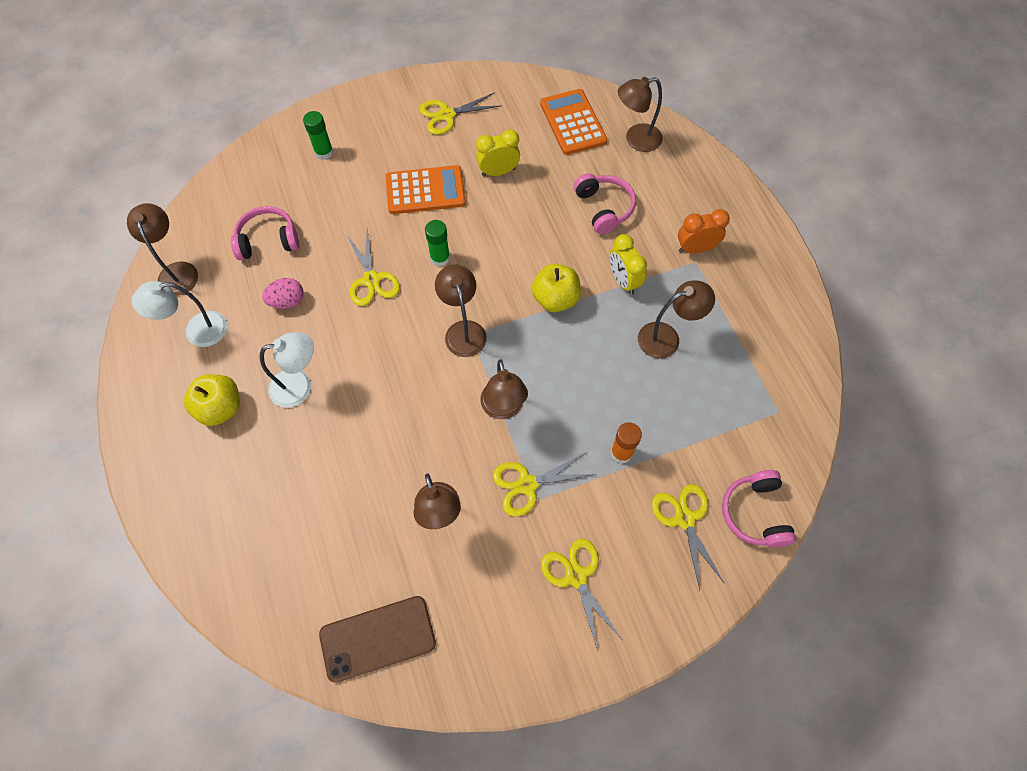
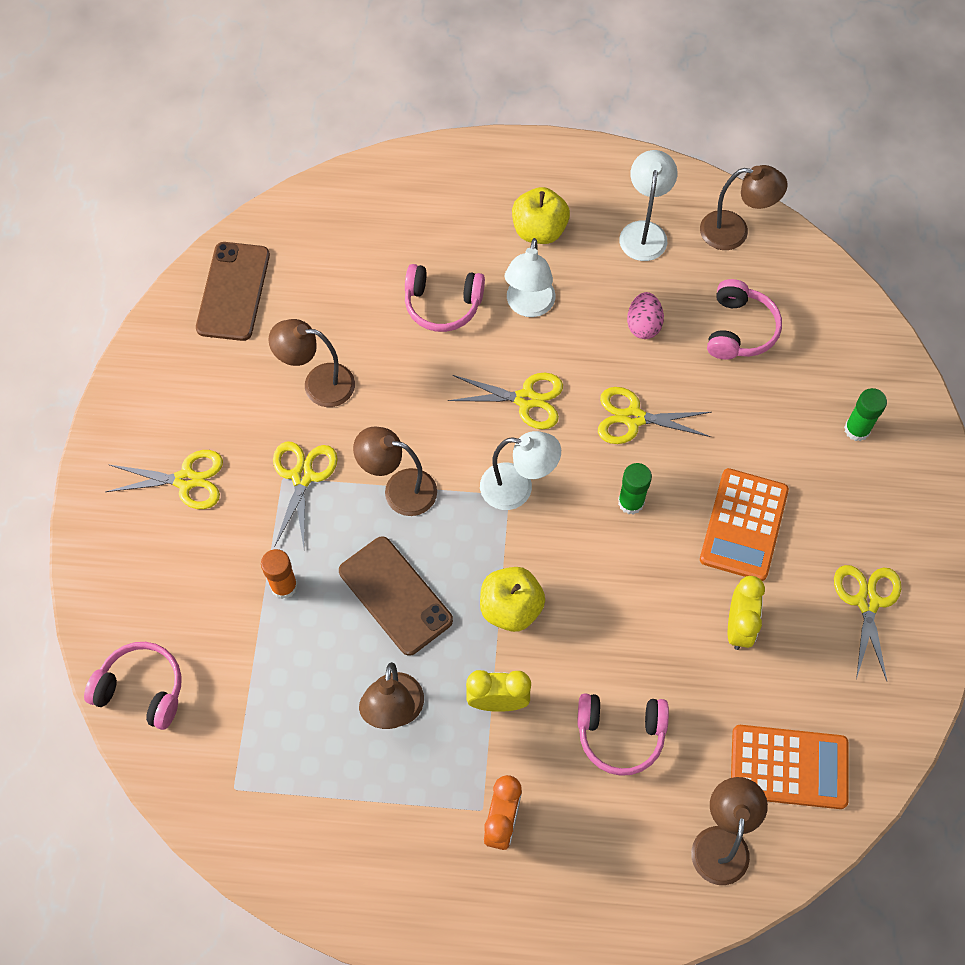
camera: 115 degrees right, 0 degrees up
(323, 451) = (442, 304): none -> pink headphones
(463, 330) = (517, 488): brown lamp -> white lamp
(586, 374) = (395, 595): none -> brown phone
(685, 518) = (179, 613): yellow scissors -> yellow scissors (526, 400)

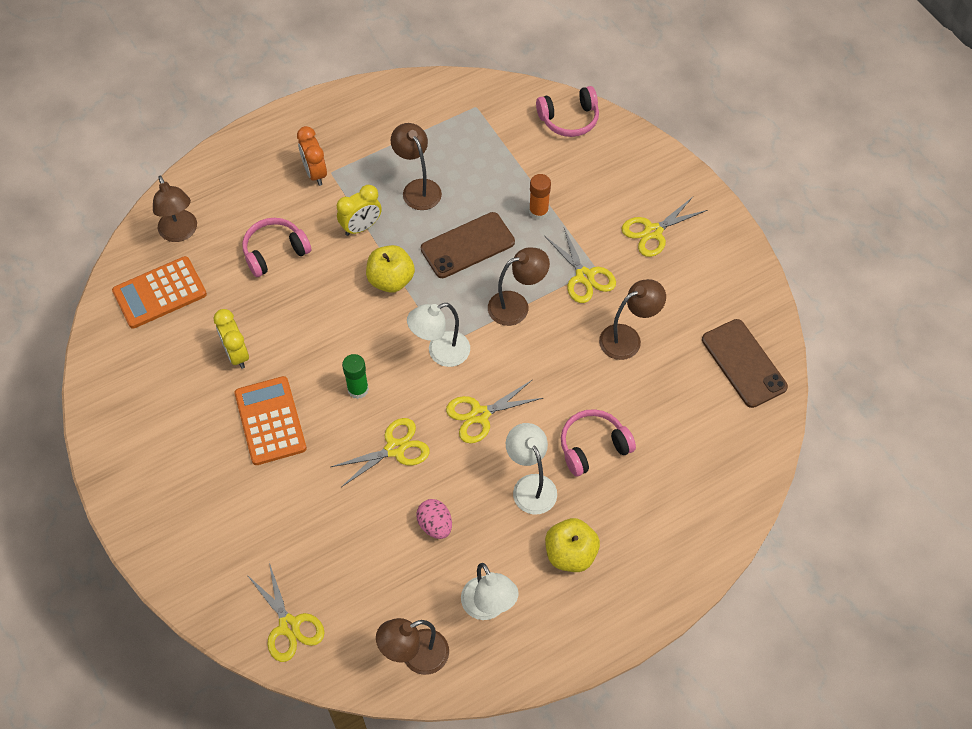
camera: 145 degrees right, 5 degrees down
(395, 595) = (467, 245): brown phone -> brown phone turned 45 degrees counterclockwise
(739, 330) = (359, 568): pink headphones -> none
(857, 429) = (224, 542): green glue stick -> none
(867, 602) = (156, 420): yellow scissors -> yellow scissors (289, 626)

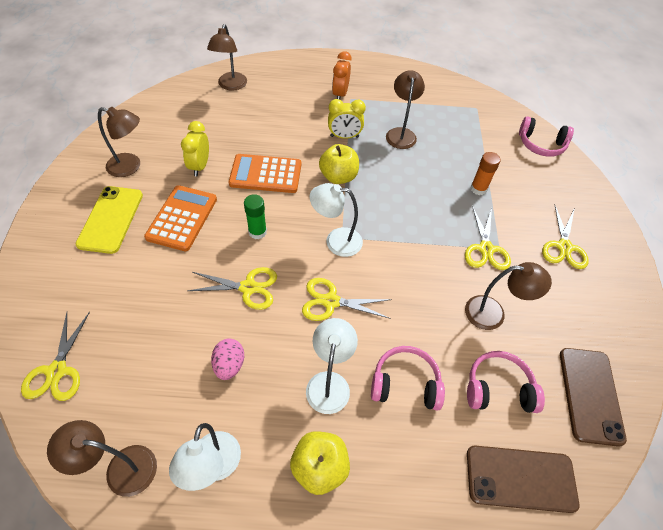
camera: 30 degrees right, 5 degrees down
(160, 293) = (188, 109): orange calculator -> orange calculator (265, 174)
(198, 466) = (111, 219): none -> yellow phone
(275, 252) = (277, 123): pink headphones -> pink headphones (498, 389)
(467, 245) = (409, 183): brown phone -> brown phone (520, 478)
(516, 305) = (417, 240): brown lamp -> brown lamp (130, 167)
(653, 231) = (564, 247): yellow scissors -> yellow scissors turned 75 degrees counterclockwise

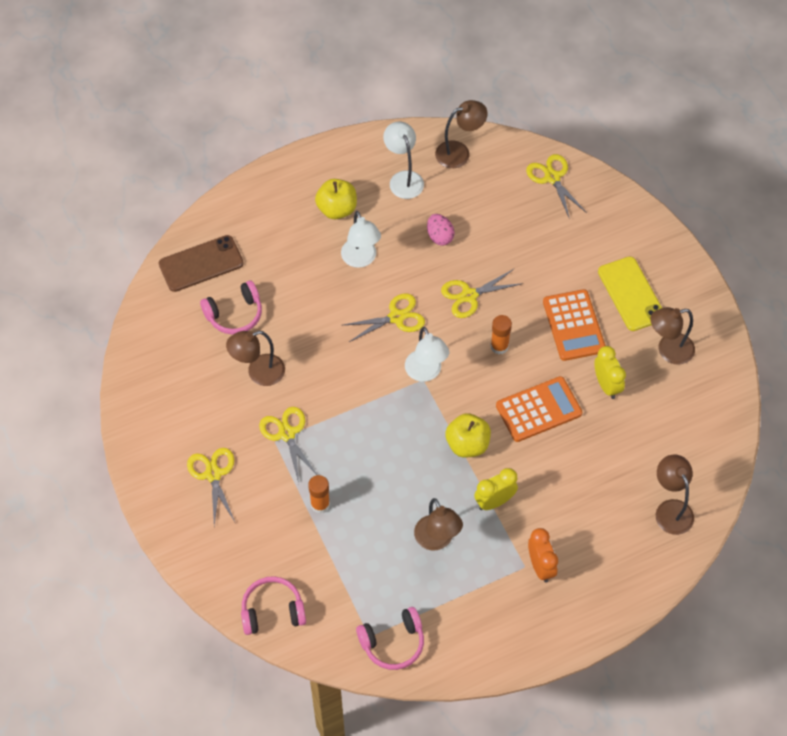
camera: 155 degrees right, 5 degrees up
(257, 232) = (499, 346): green glue stick -> orange glue stick
(336, 241) = (426, 373): white lamp -> white lamp turned 90 degrees clockwise
(405, 384) = (305, 285): pink headphones -> pink headphones (393, 643)
(590, 395) = (163, 343): brown phone -> none

